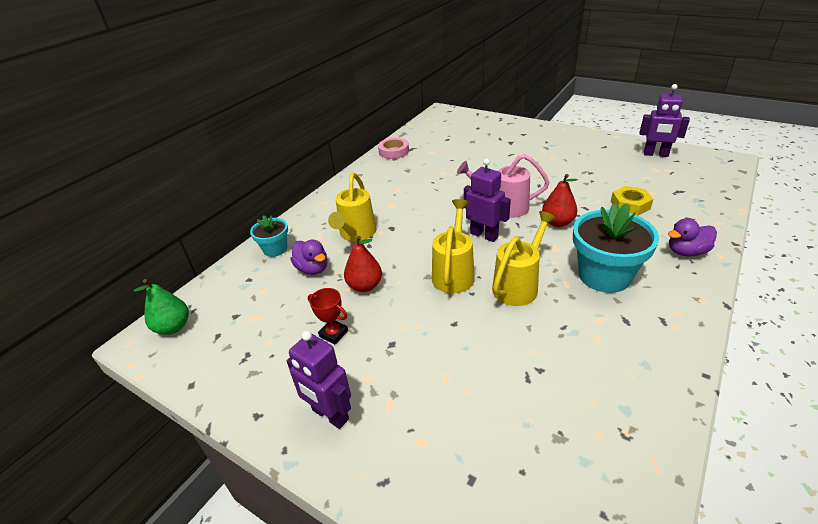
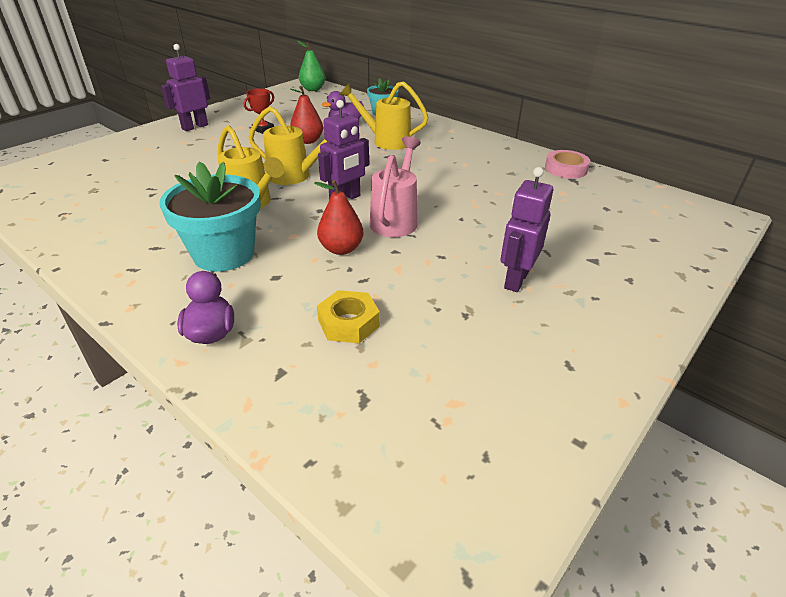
camera: 95 degrees right, 0 degrees up
(655, 154) = (521, 432): purple robot -> purple robot (515, 280)

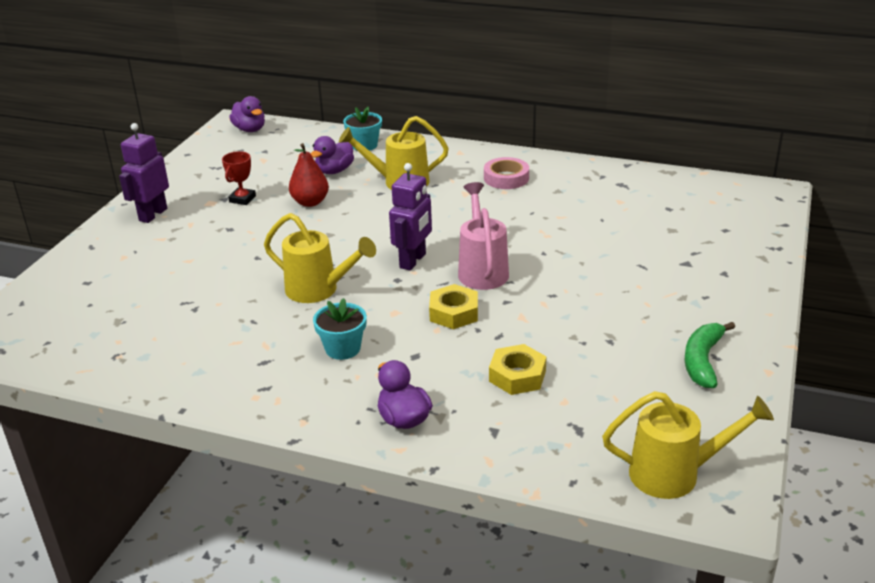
camera: 20 degrees left, 5 degrees down
(224, 254) = (343, 348): turquoise flower pot -> turquoise flower pot, size x0.55
(294, 176) = (335, 249): yellow watering can -> yellow watering can (674, 474)
(313, 89) = (250, 129): green pear -> purple duck
(341, 249) = (454, 313): red pear -> yellow nut
(515, 280) = (632, 299): purple robot -> none
(551, 365) = (702, 361): none -> green banana
(566, 169) = (607, 173): pink tape -> pink tape (506, 178)

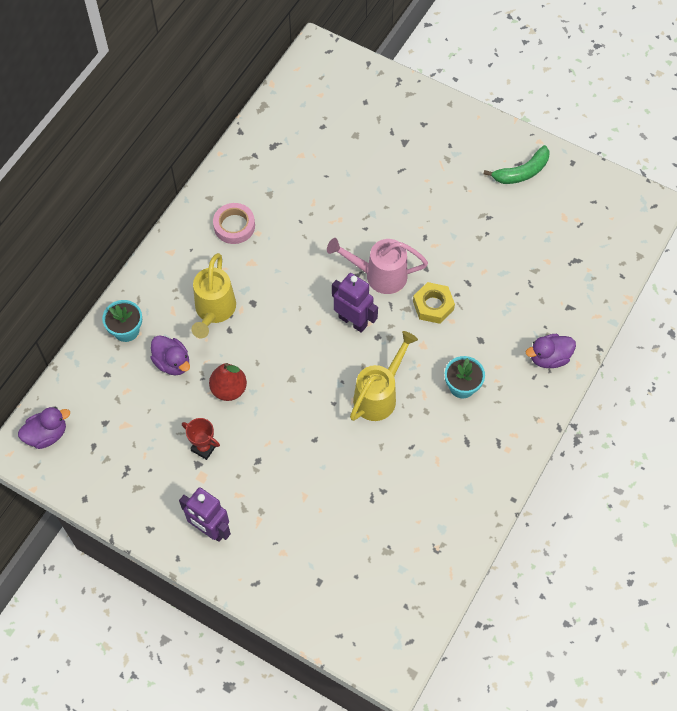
camera: 80 degrees left, 30 degrees up
(517, 376) = (516, 281): yellow nut -> none
(674, 474) = (623, 222): yellow watering can -> none
(702, 361) = (521, 172): green banana -> green banana turned 60 degrees counterclockwise

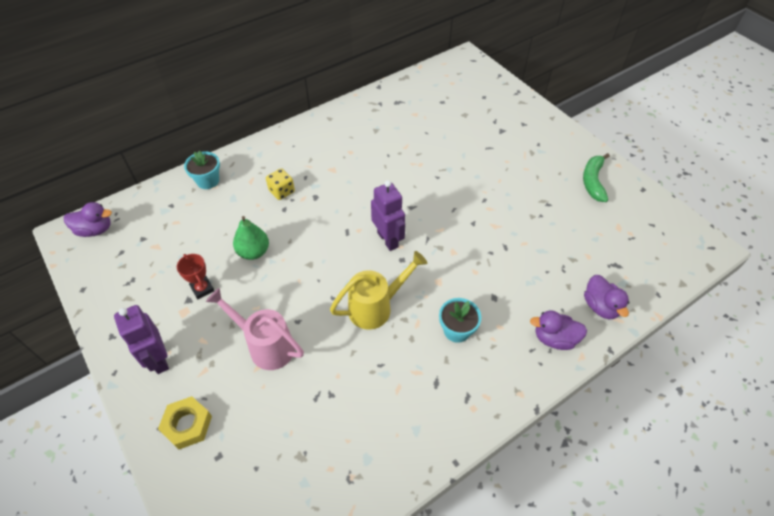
camera: 25 degrees right, 10 degrees down
(172, 362) = (224, 215): purple duck -> purple duck (600, 306)
(214, 310) = (282, 191): yellow watering can -> yellow dice
(229, 389) = (254, 252): red pear -> green pear
(234, 226) = (335, 141): pink tape -> none
(380, 275) = (430, 214): pink watering can -> pink watering can (266, 346)
(433, 305) = (464, 253): yellow nut -> yellow nut (187, 425)
(521, 172) = (593, 181): green banana -> green banana turned 105 degrees clockwise

